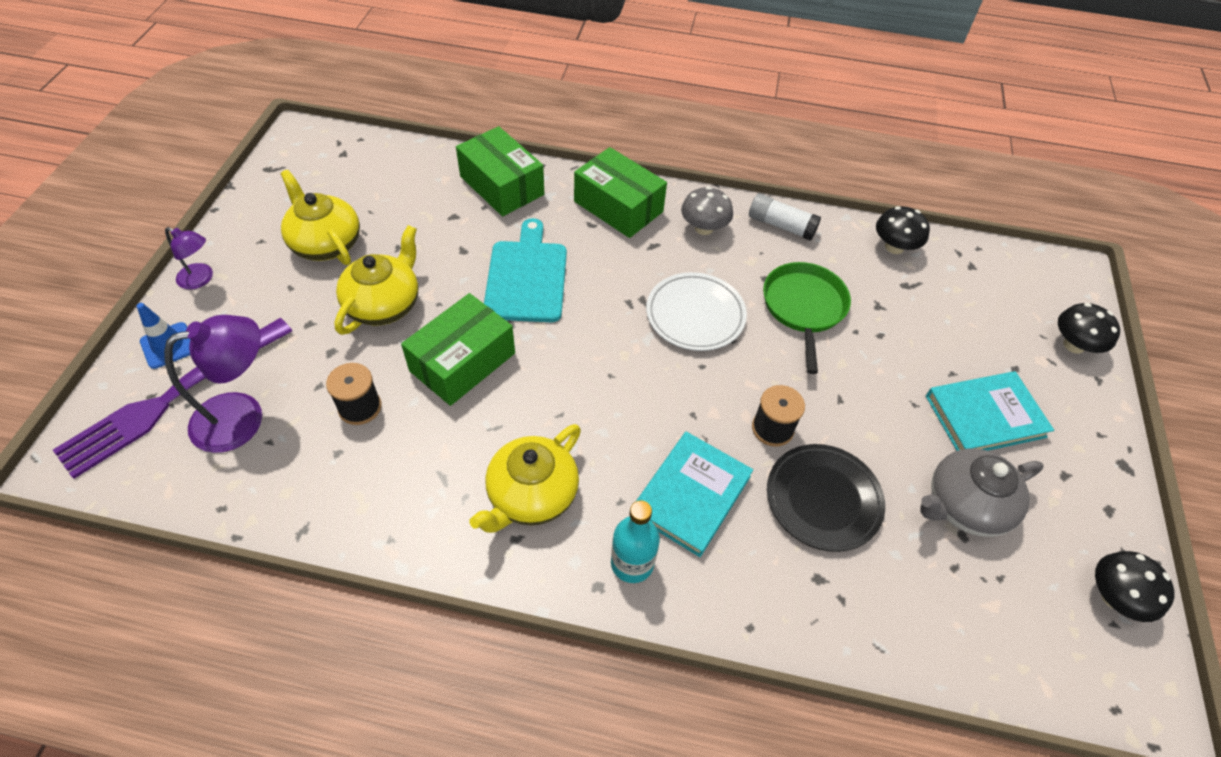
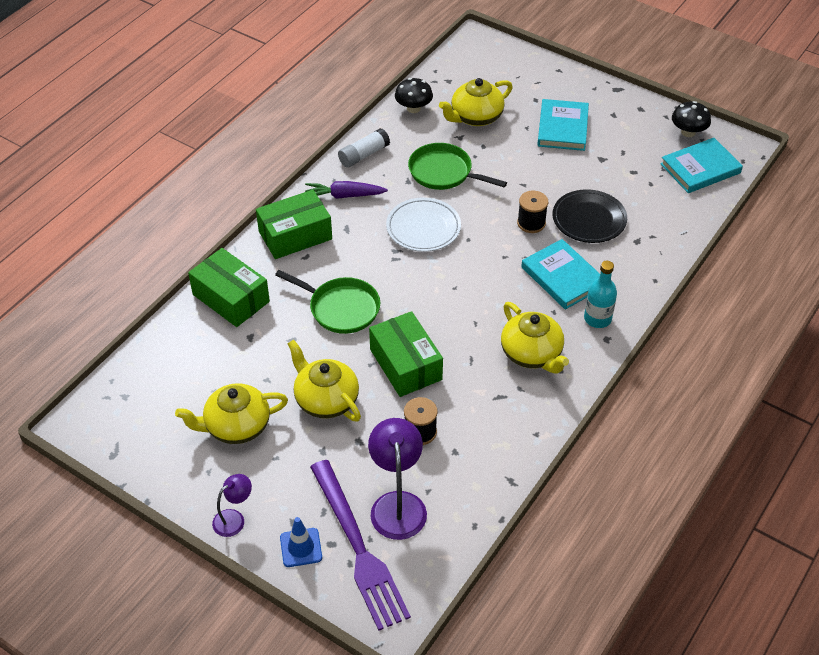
camera: 65 degrees left, 5 degrees down
(502, 185) = (231, 298): green box -> green box turned 60 degrees clockwise
(526, 277) = (341, 308): turquoise cutting board -> green pan
(704, 228) = (344, 196): grey mushroom -> purple carrot
(927, 312) = (475, 117): none -> yellow teapot
(964, 505) = (616, 163): grey teapot -> none
(1043, 638) = (700, 168): none -> turquoise book
(1073, 345) = (530, 67): black mushroom -> none

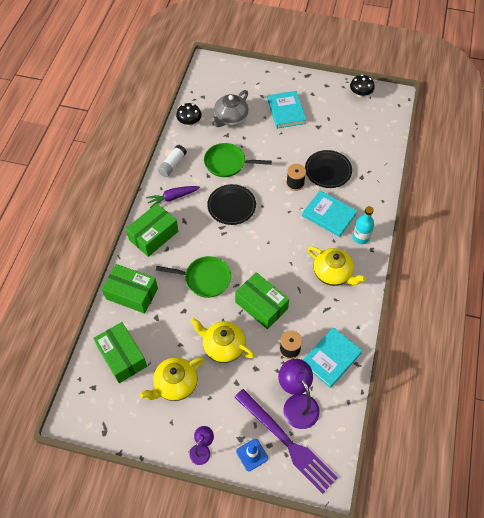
camera: 20 degrees left, 10 degrees up
(181, 371) = (122, 356): none -> green box
(423, 228) = (231, 206): white plate -> black plate
(475, 117) = (230, 118): yellow teapot -> grey teapot
(700, 168) = (377, 117): turquoise book -> turquoise book (331, 358)

